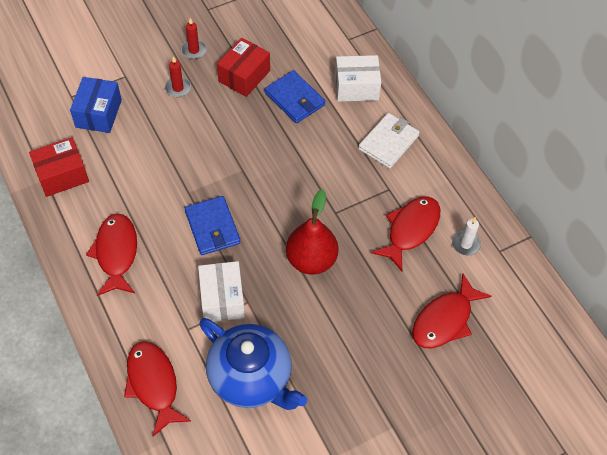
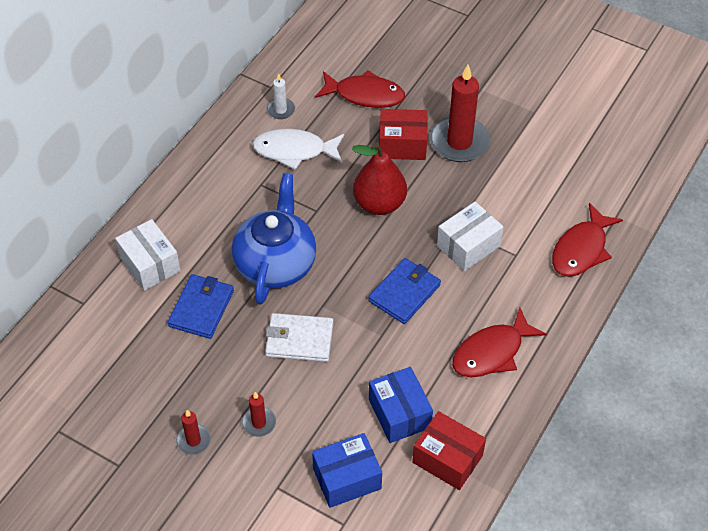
camera: 120 degrees left, 5 degrees down
(118, 167) = (399, 413): none -> blue box
(244, 76) = (200, 370): red box -> red box (402, 144)
(251, 378) = (518, 189): blue teapot -> blue teapot (276, 263)
(337, 364) = (459, 142): none -> red candle
(388, 142) = (205, 208): white wallet -> white wallet (299, 340)
(410, 230) = (294, 151): red fish -> white fish

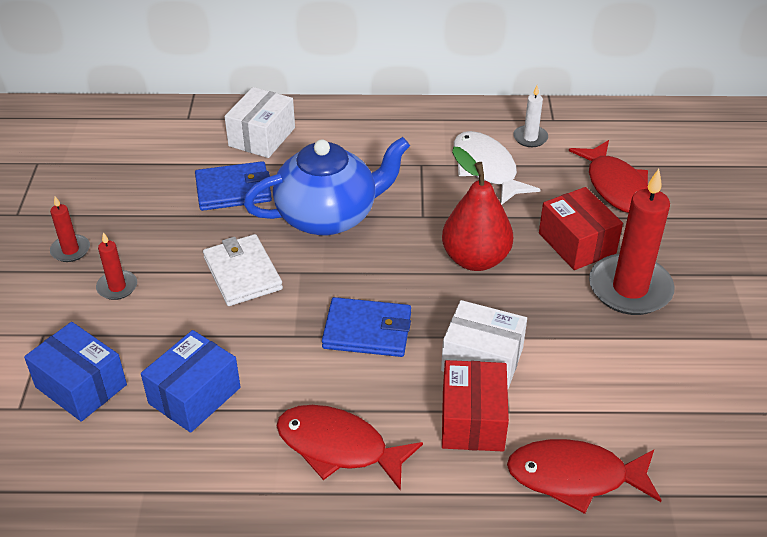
camera: 60 degrees right, 10 degrees down
(447, 459) = (154, 467): red box -> red box (472, 420)

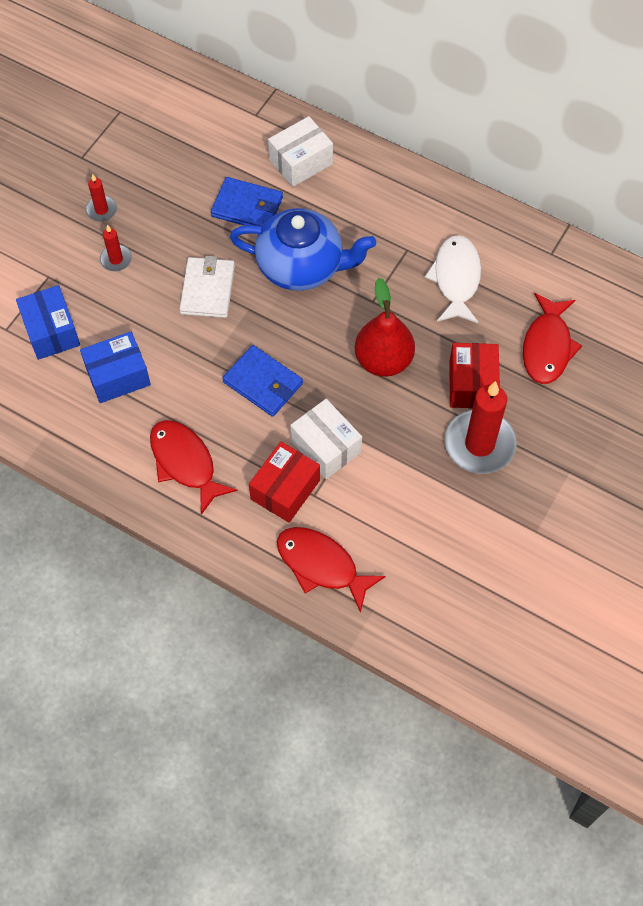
camera: 30 degrees right, 20 degrees up
(530, 138) = (516, 264): white candle -> none

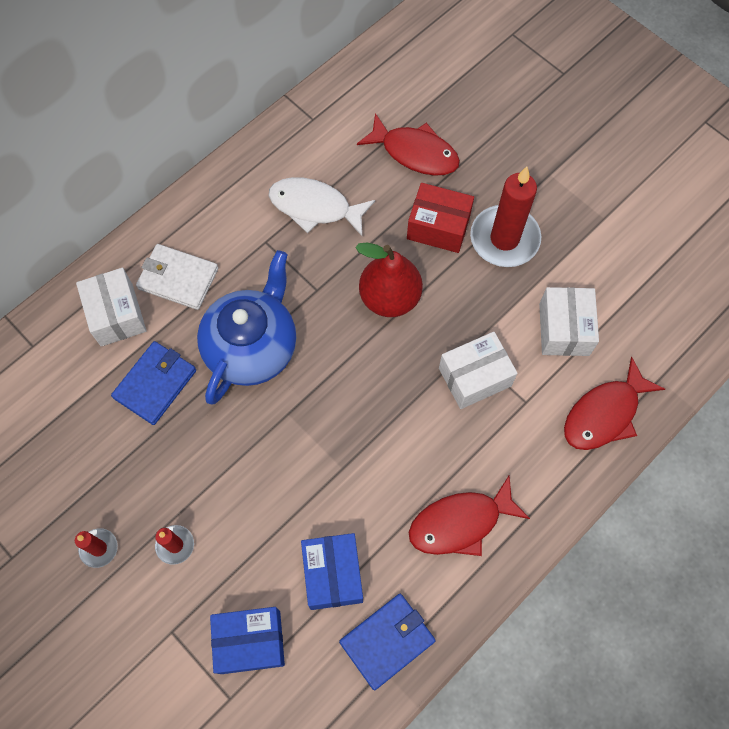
camera: 75 degrees left, 5 degrees up
(207, 289) = (250, 451): white wallet -> white wallet (178, 279)
(263, 383) = (384, 420): blue wallet -> blue wallet (387, 641)
(285, 489) = (514, 428): red box -> none
(399, 514) = (564, 329): none -> white box

